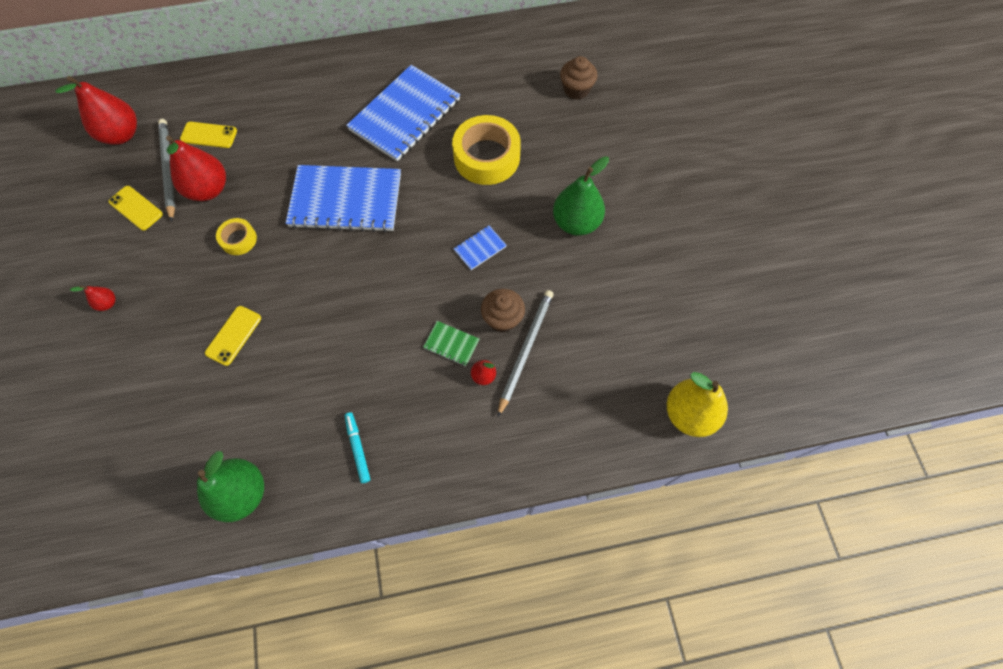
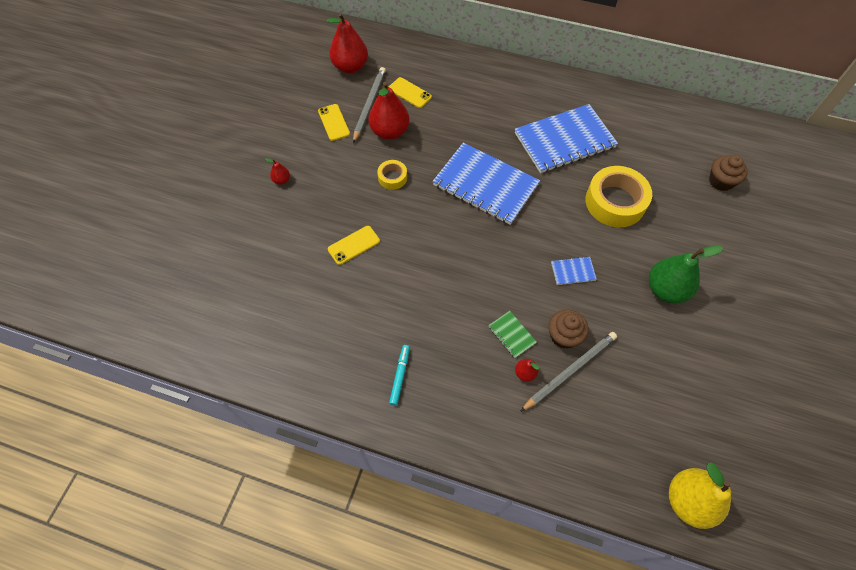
camera: 30 degrees right, 5 degrees down
(242, 493) = (301, 363): green pear -> none

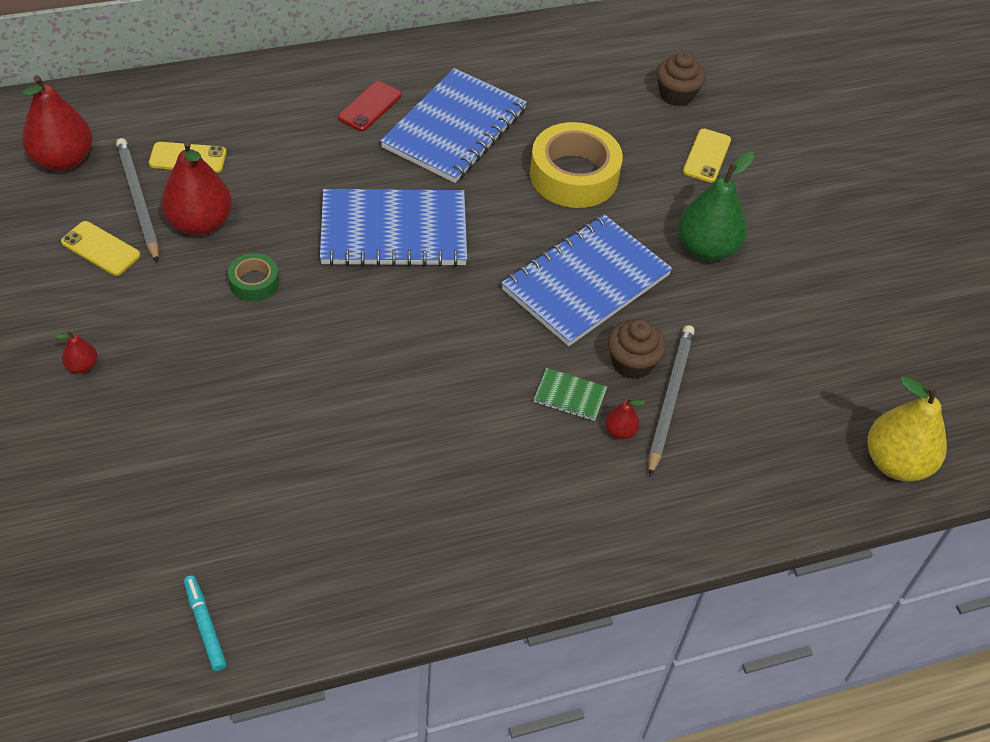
camera: 40 degrees left, 10 degrees down
(353, 245) = (269, 398): yellow phone -> yellow phone (706, 156)
(392, 177) = (254, 282): yellow tape -> green tape
(400, 376) = (468, 525): turquoise marker -> turquoise marker (205, 626)
(526, 106) = (370, 106): none -> red phone
(573, 271) = (586, 282): blue notebook -> blue notebook, size x2.42

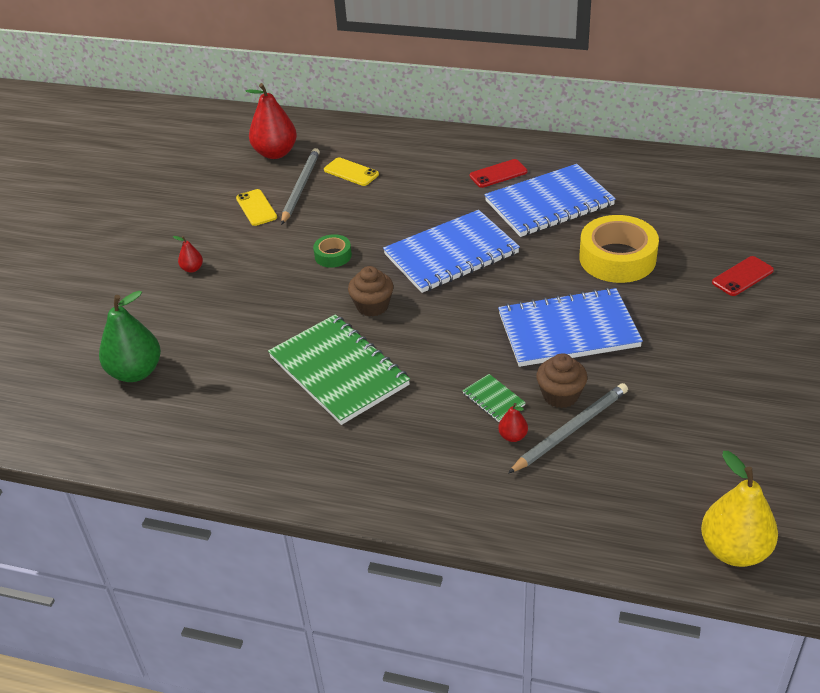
camera: 40 degrees right, 10 degrees down
(200, 223) = (327, 211): red pear -> none
(205, 626) = (140, 440): turquoise marker -> none
(378, 431) = (339, 371): none -> green notebook
(393, 231) = (451, 254): blue notebook -> blue notebook turned 60 degrees counterclockwise
(676, 95) = (750, 228): brown cupcake -> brown cupcake (372, 306)
(706, 156) = (742, 276): yellow phone -> red phone
(706, 248) = (688, 339): green pear -> green pear (135, 372)

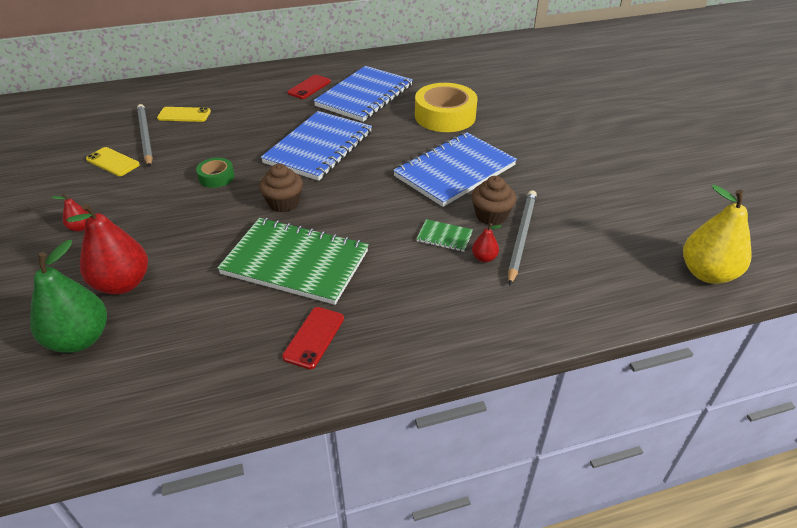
camera: 35 degrees left, 0 degrees up
(275, 153) = (100, 118): red pear -> red pear (122, 284)
(742, 276) = (535, 104): red phone -> red phone (314, 337)

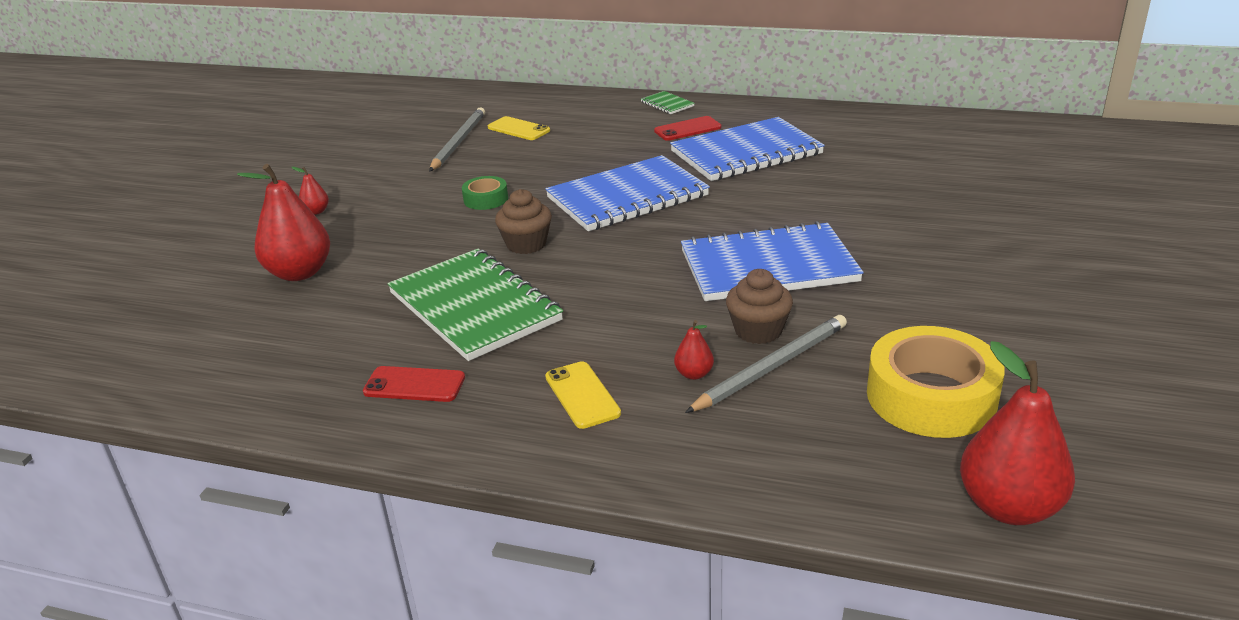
camera: 35 degrees right, 10 degrees down
(80, 339) = (219, 308): green pear -> none
(113, 162) = (404, 159): yellow phone -> yellow phone (582, 395)
(314, 337) = (414, 385): red phone -> red phone turned 45 degrees clockwise
(444, 237) = (670, 335): green notebook -> green notebook (667, 104)
(445, 116) = (828, 200): yellow tape -> yellow tape (931, 396)
(707, 273) = (1009, 507): yellow pear -> red pear

